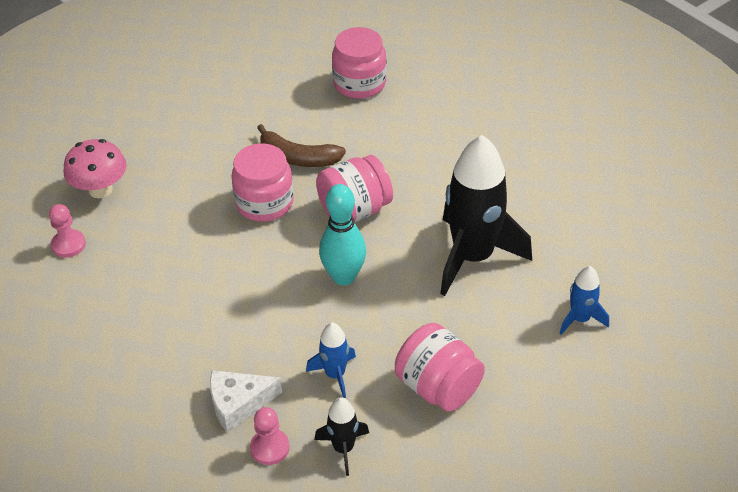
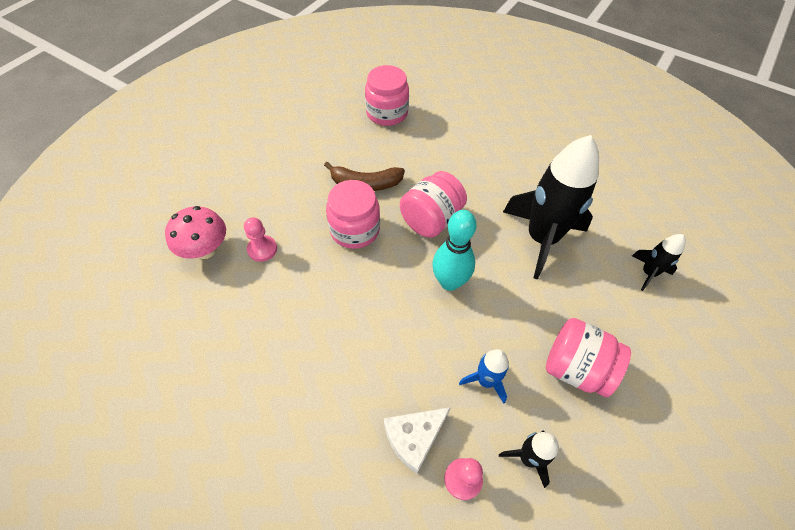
camera: 20 degrees left, 10 degrees up
(68, 245) = (193, 312): pink pawn -> pink pawn (262, 249)
(580, 319) = (648, 273): blue rocket -> black rocket

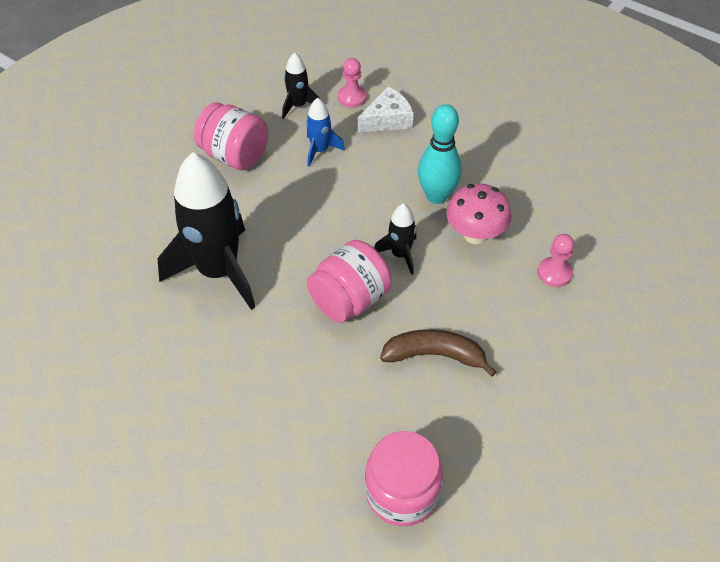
camera: 175 degrees left, 5 degrees down
(205, 250) = (621, 275): pink mushroom -> pink mushroom (475, 234)
(355, 230) = (446, 291): pink jar -> none
(449, 282) = (338, 230): turquoise bowling pin -> turquoise bowling pin (437, 196)
(648, 273) = (114, 230): black rocket -> black rocket (400, 254)

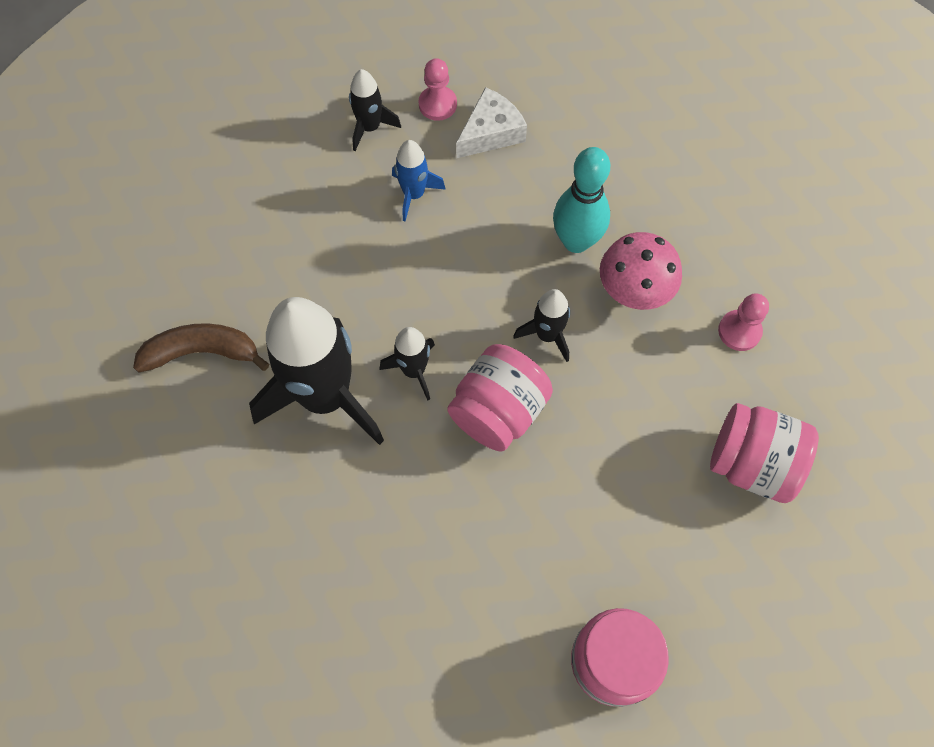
camera: 10 degrees left, 15 degrees up
(234, 156) = (304, 219): pink jar -> pink jar (751, 463)
(290, 263) = (414, 370): none -> black rocket
(435, 355) = (616, 471): brown banana -> brown banana (202, 352)

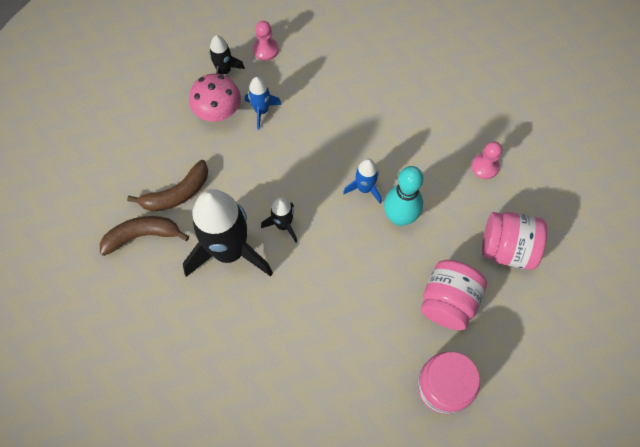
camera: 10 degrees left, 0 degrees up
(265, 298) = (177, 194): none -> brown banana
(491, 133) = (304, 63): white cheese -> none
(498, 411) = (342, 242): pink jar -> pink jar (448, 302)
(547, 335) = (364, 188): black rocket -> blue rocket
(576, 241) = (372, 125): turquoise bowling pin -> turquoise bowling pin (399, 217)
(634, 291) = (414, 151): pink mushroom -> pink mushroom (218, 112)

